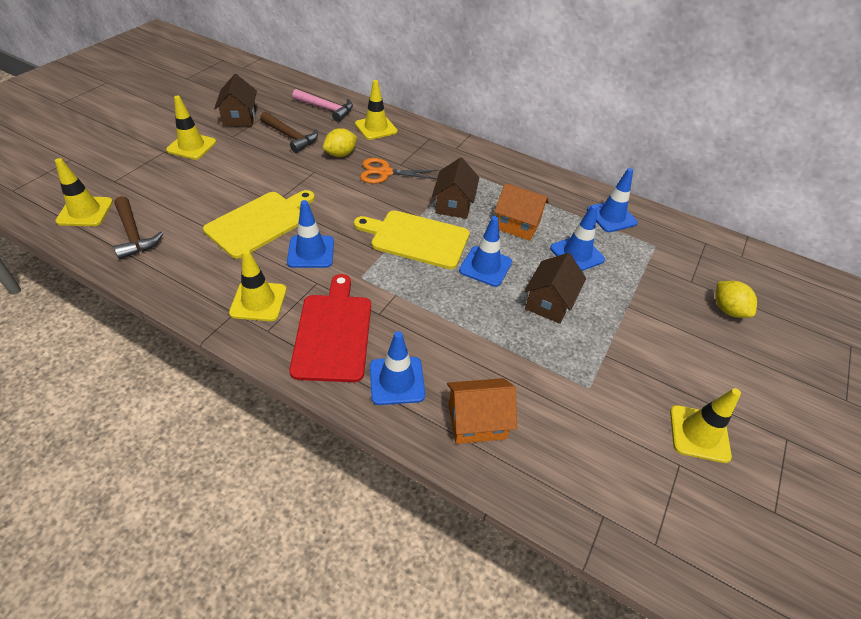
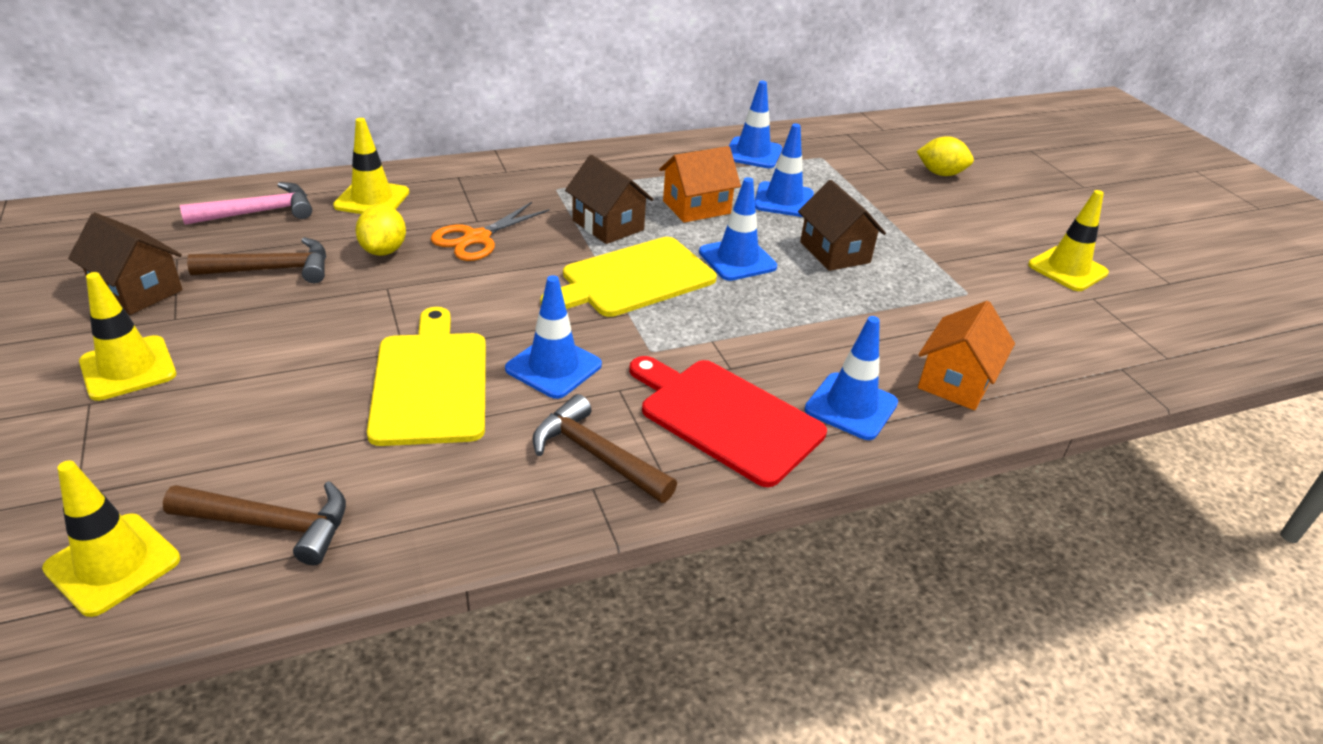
camera: 50 degrees left, 10 degrees down
(258, 301) = (596, 455): yellow traffic cone -> brown hammer

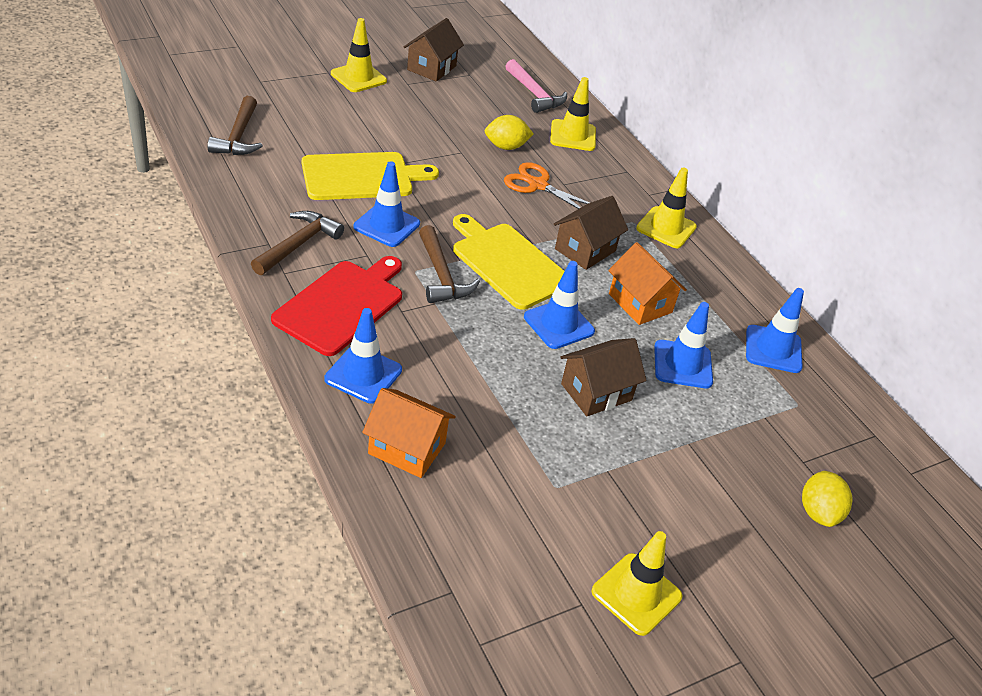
camera: 80 degrees right, 5 degrees up
(113, 564) = (213, 98): yellow traffic cone -> yellow traffic cone (666, 228)
(272, 269) = (468, 108): brown hammer -> brown hammer (441, 275)

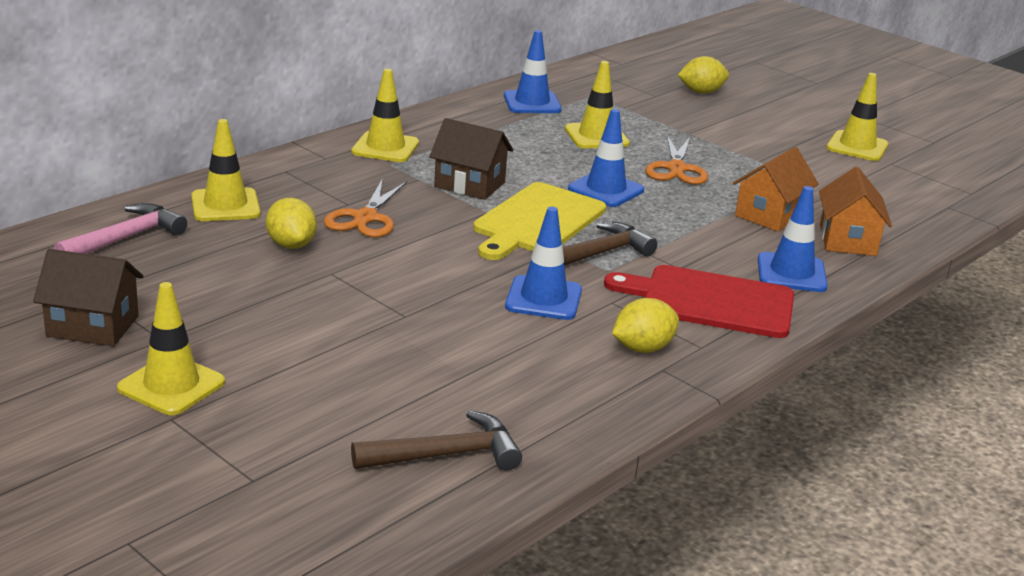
camera: 105 degrees left, 15 degrees down
(298, 245) = (642, 348): brown hammer -> yellow lemon
(362, 176) = (456, 332): yellow cutting board -> none
(596, 392) = (676, 169): brown house -> orange scissors
(640, 303) = (530, 156): orange house -> orange house (770, 215)
(682, 364) = (596, 136): blue traffic cone -> yellow traffic cone

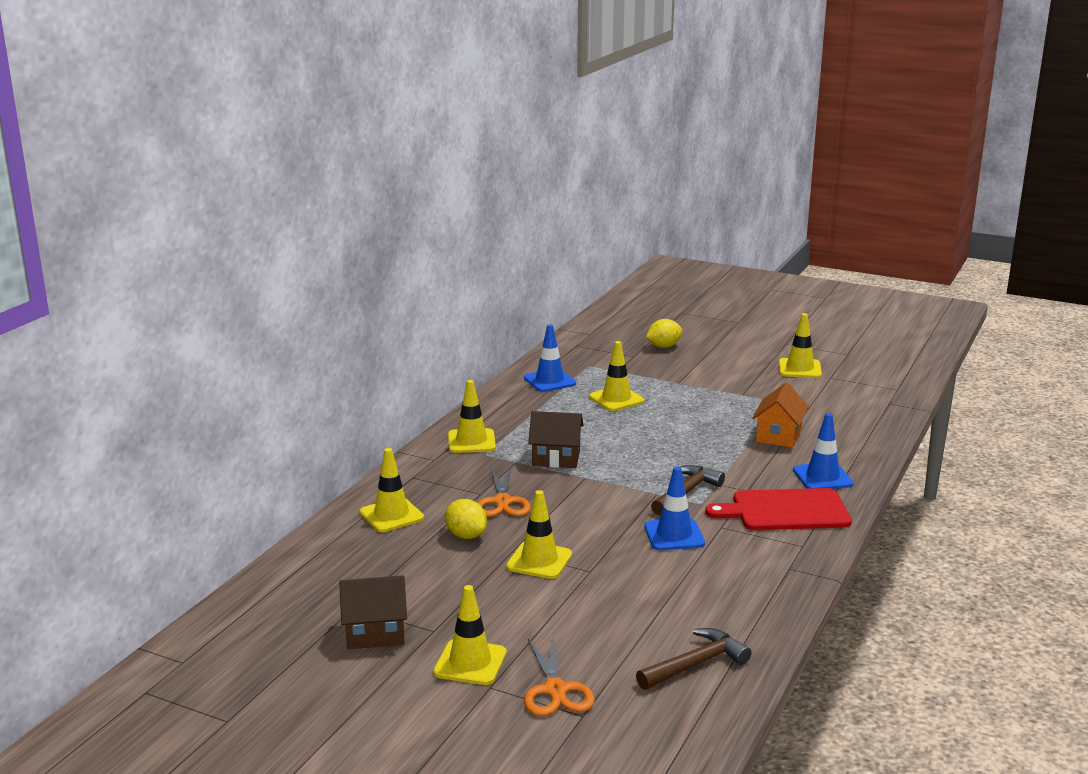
camera: 15 degrees left, 5 degrees down
(126, 238) = (339, 559): pink hammer -> none
(353, 291) = (539, 561): none -> yellow traffic cone
(537, 221) = (625, 477): yellow cutting board -> none
(606, 190) = (654, 441): blue traffic cone -> none
(642, 348) = (766, 556): yellow lemon -> none
(676, 169) = (690, 413): orange scissors -> orange scissors (555, 690)
(847, 240) = (842, 444): orange house -> none

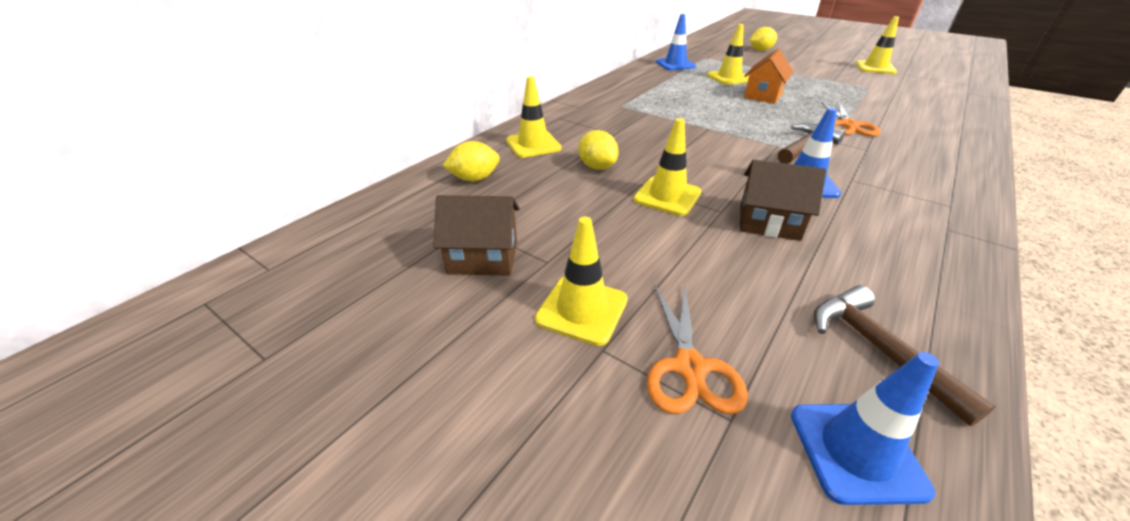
camera: 10 degrees right, 15 degrees up
(340, 560) = (474, 179): none -> yellow lemon
(471, 441) = (611, 97): yellow traffic cone -> none
(502, 502) = (633, 141): orange scissors -> orange scissors (848, 125)
(556, 458) = (682, 112): brown house -> brown house (769, 222)
(695, 664) = (878, 349): brown hammer -> brown hammer turned 90 degrees counterclockwise
(778, 436) = (878, 109): orange house -> orange house (763, 95)
(785, 511) = (914, 170): red cutting board -> none
(822, 477) = (938, 144): blue traffic cone -> blue traffic cone (856, 451)

